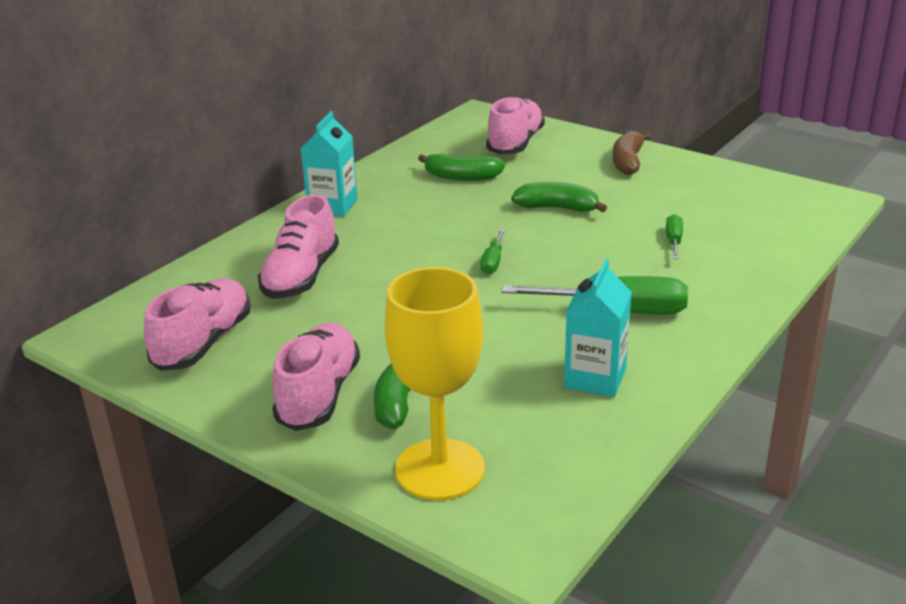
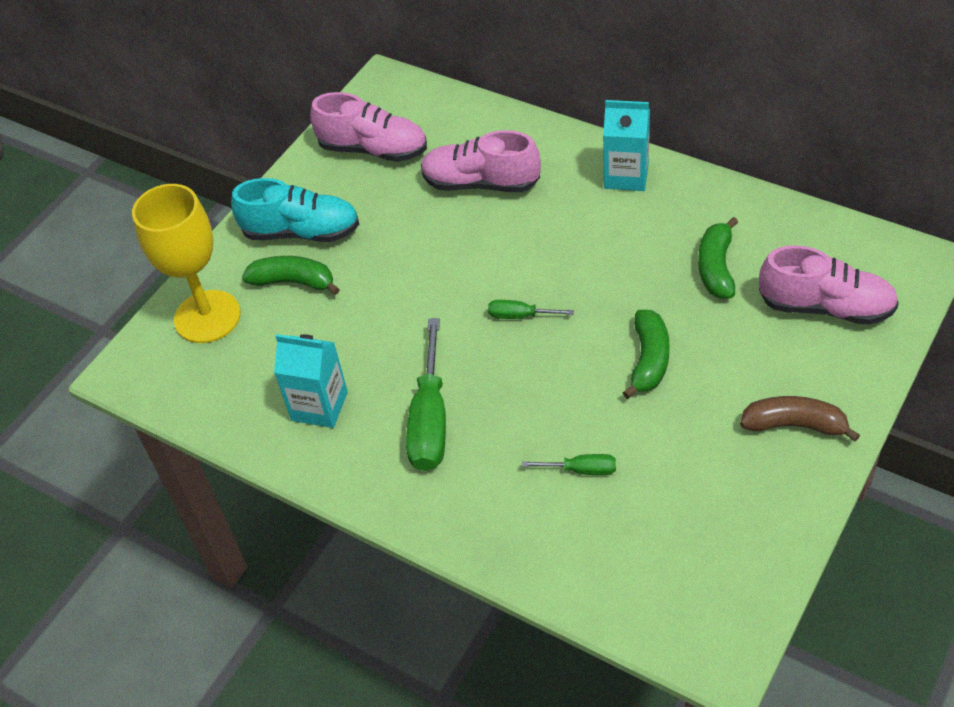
camera: 90 degrees right, 20 degrees up
(319, 395) = (301, 232): pink shoe -> turquoise shoe

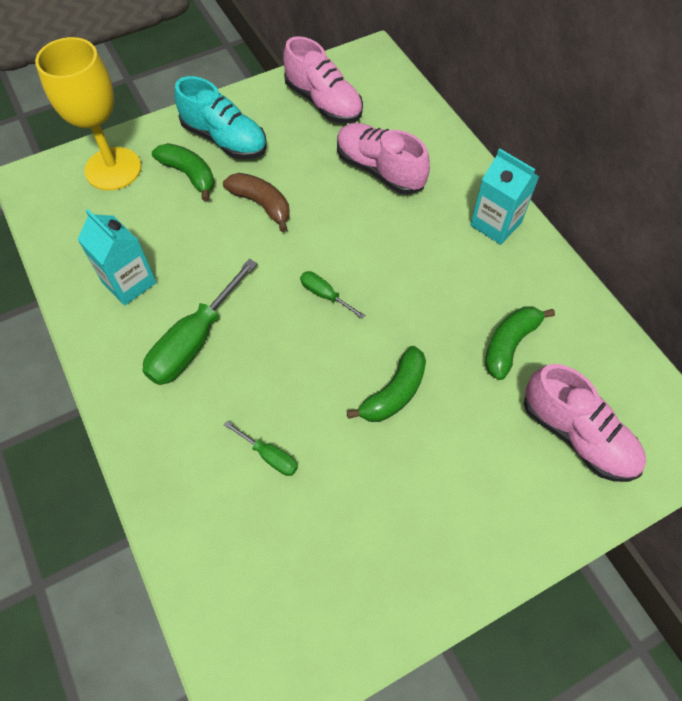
camera: 25 degrees right, 10 degrees up
(794, 425) = (469, 528): brown banana -> brown banana (261, 204)

